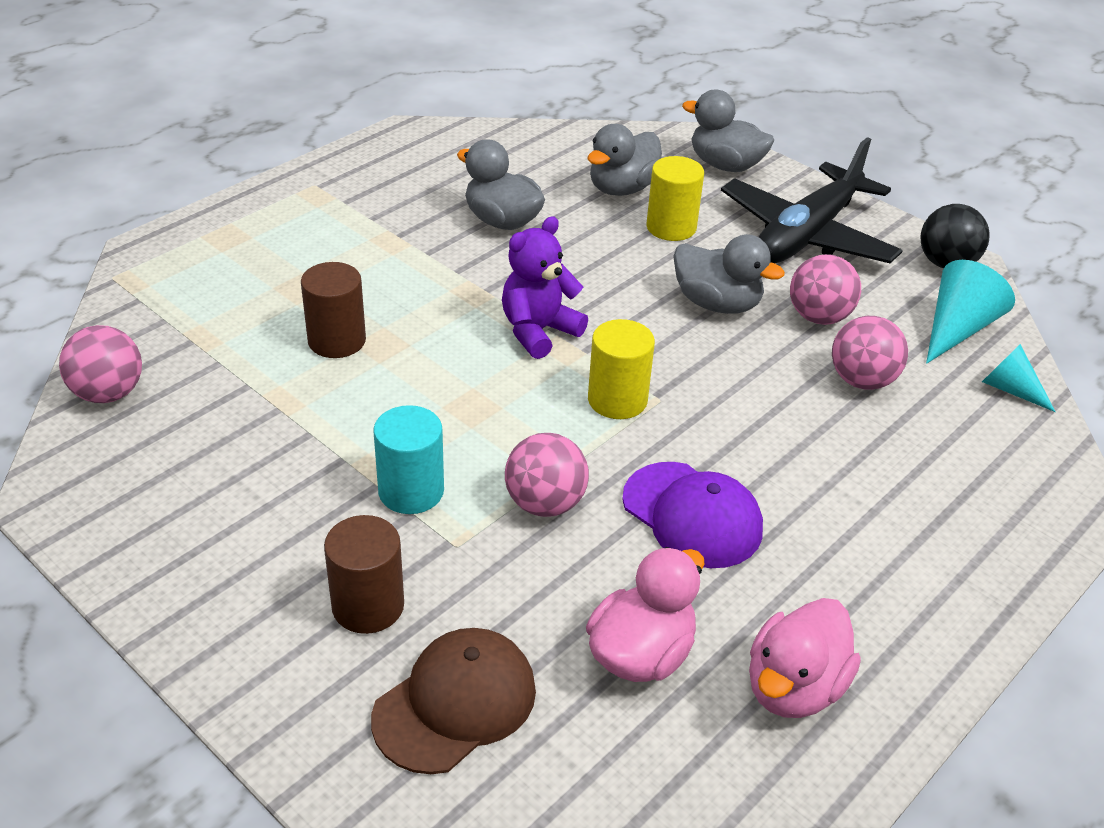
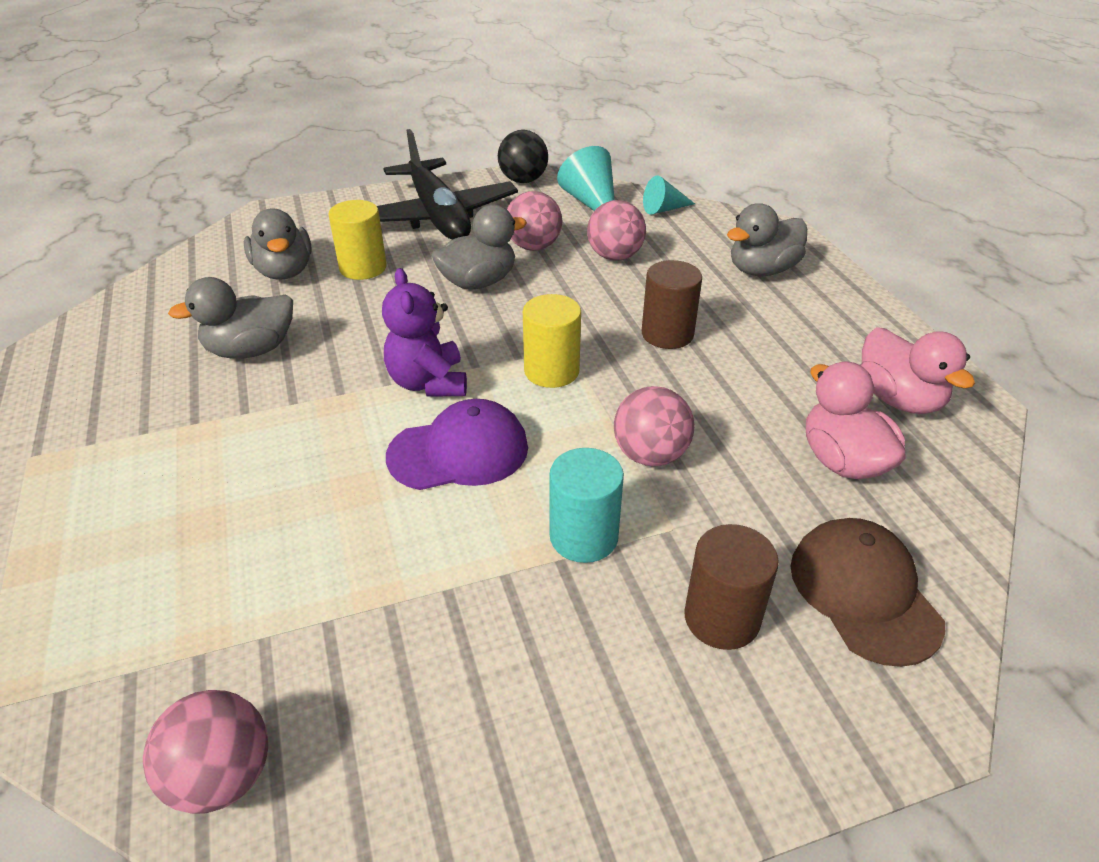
camera: 60 degrees left, 0 degrees up
(337, 340) = (318, 522): brown cylinder -> brown cylinder (667, 334)
(692, 515) = (707, 381): purple cap -> purple cap (459, 452)
(725, 165) = (314, 216): grey duck -> grey duck (762, 270)

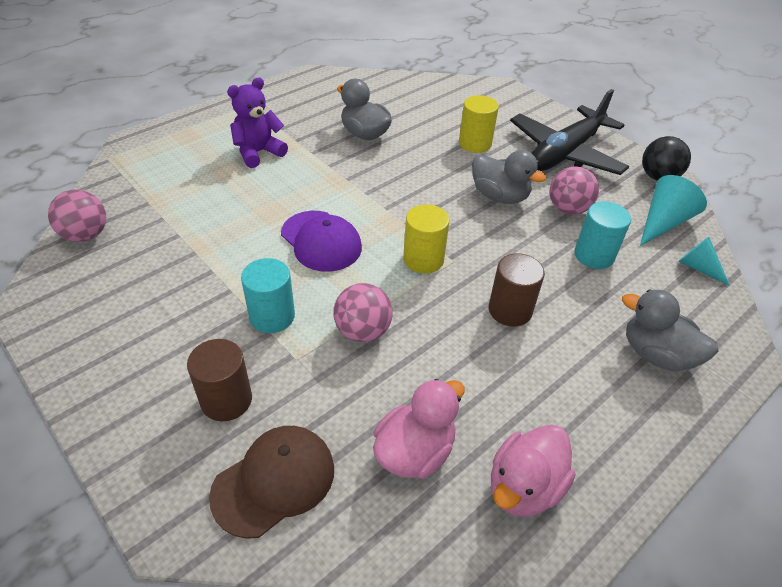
camera: 65 degrees right, 5 degrees up
(284, 271) = (446, 117): grey duck -> none
(428, 383) = (377, 209): purple teddy bear -> purple teddy bear (258, 152)
(614, 256) = (594, 255): pink ball -> turquoise cylinder

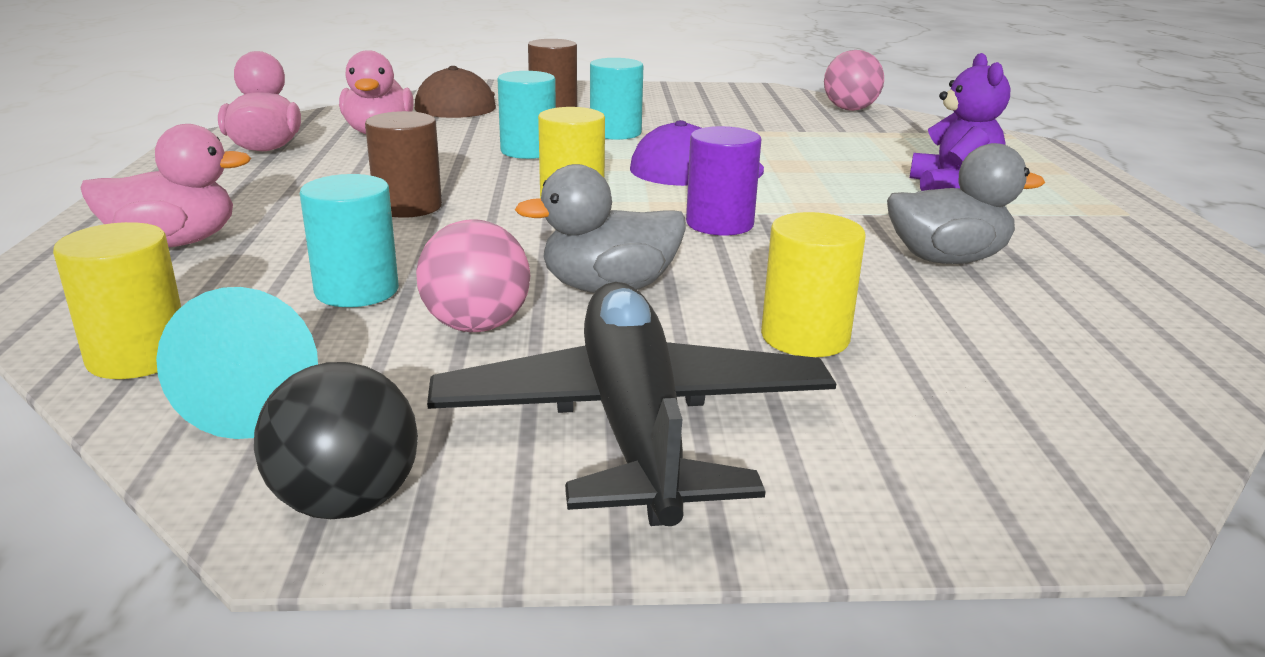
camera: 130 degrees right, 20 degrees down
(363, 331) = (528, 151): pink ball -> turquoise cylinder
(396, 199) = (719, 224): none -> purple cylinder
(656, 354) = (174, 243): grey duck -> pink duck
(698, 267) = (138, 357): turquoise cone -> yellow cylinder

